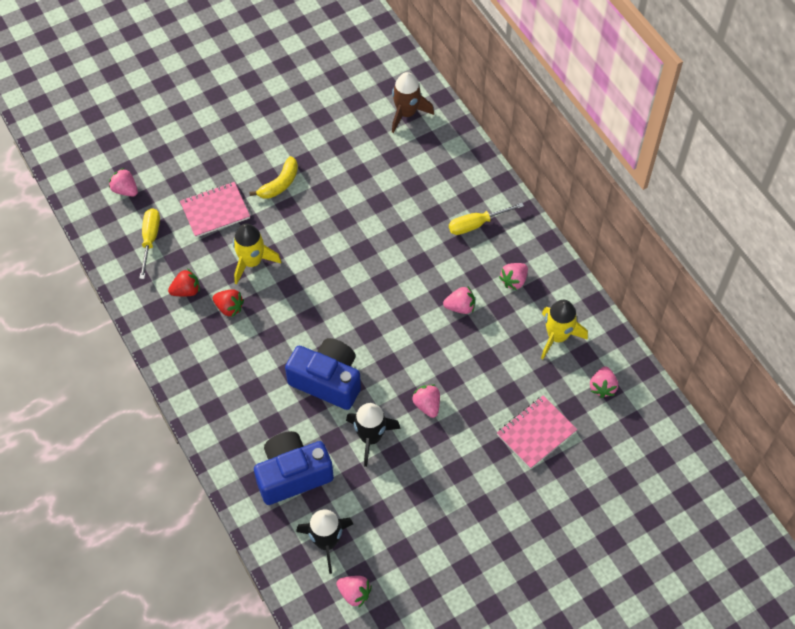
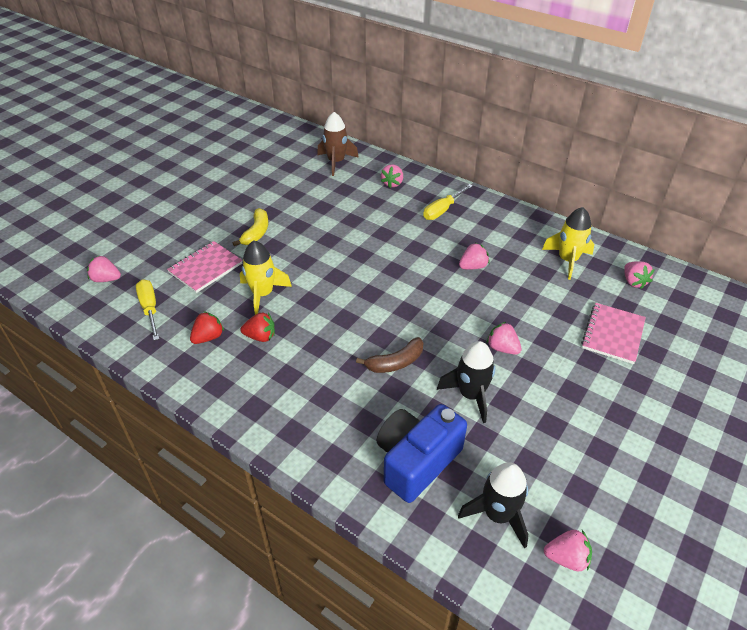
camera: 25 degrees left, 15 degrees down
(327, 381) = (395, 362): blue camera -> brown banana
(514, 281) = (501, 236): pink strawberry -> pink strawberry (392, 183)

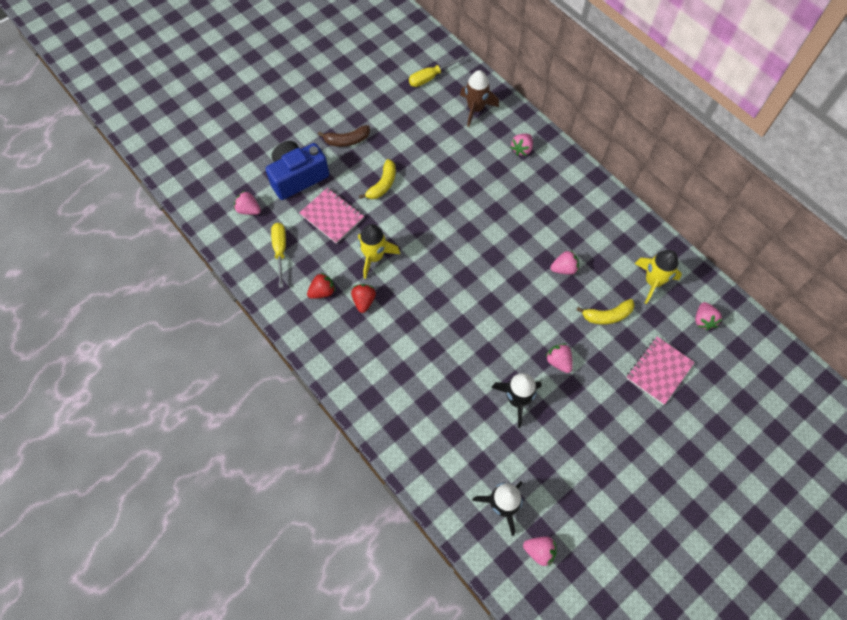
camera: 15 degrees right, 20 degrees up
(205, 268) = (332, 216): pink notebook -> pink notebook turned 75 degrees clockwise
(260, 336) = (364, 301): red strawberry -> red strawberry turned 105 degrees counterclockwise
(395, 362) = (466, 354): brown banana -> brown banana (347, 140)
(416, 461) = (456, 446): blue camera -> blue camera (297, 177)
(442, 210) = (559, 194): yellow screwdriver -> yellow screwdriver (430, 77)
(535, 297) = (607, 315): none -> yellow banana

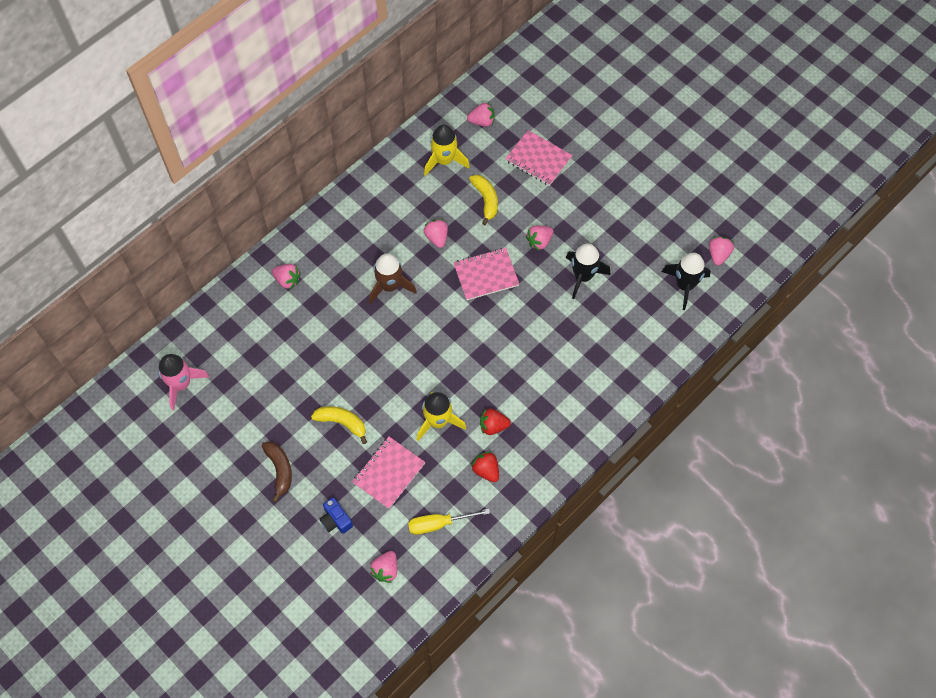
camera: 95 degrees left, 0 degrees up
(297, 177) = (336, 520): blue camera -> blue camera, size x0.48
(430, 77) = (181, 384): yellow screwdriver -> pink rocket
(475, 109) = (230, 330): brown rocket -> brown rocket (390, 286)
(521, 308) = (486, 275): none -> pink notebook

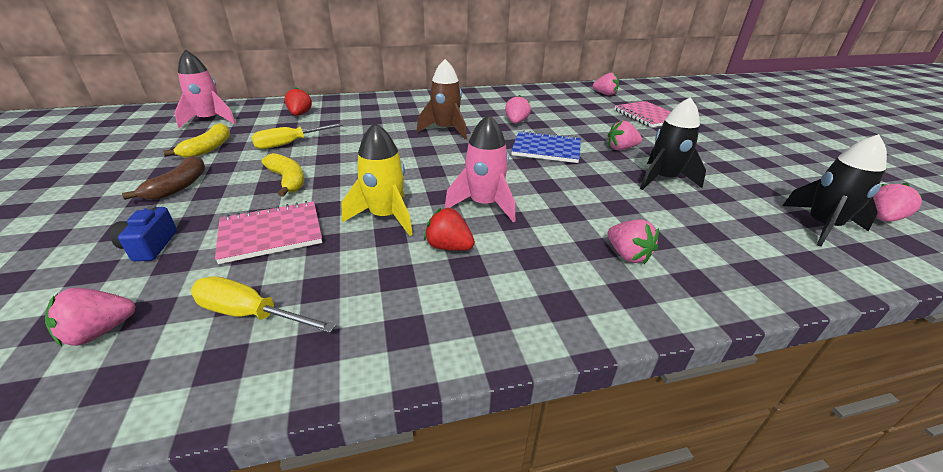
camera: 30 degrees right, 30 degrees down
(287, 280) = (367, 107): pink strawberry -> pink strawberry (627, 255)
(290, 379) = (290, 144): none -> yellow screwdriver
(444, 160) = (557, 99): yellow rocket -> none
(486, 200) = (580, 119): yellow banana -> yellow banana (209, 148)
(486, 275) = (546, 149): pink notebook -> blue notebook
(486, 375) = (484, 205): none -> pink rocket
(486, 470) = (391, 285): red strawberry -> red strawberry (300, 114)

